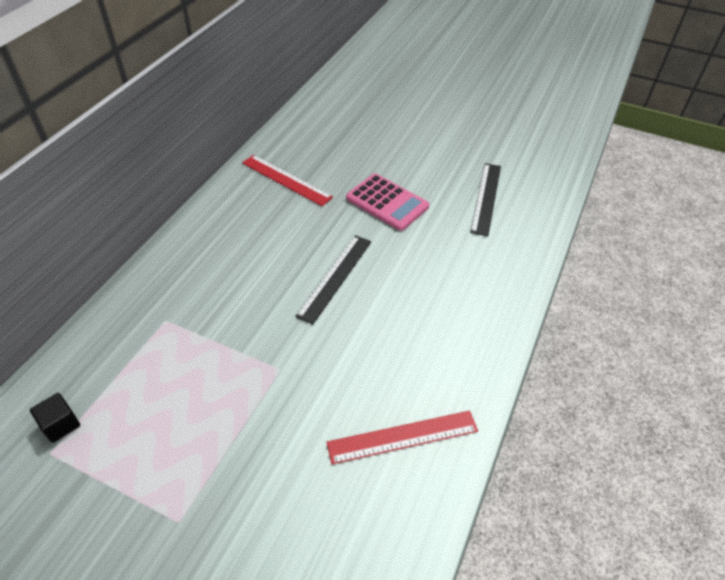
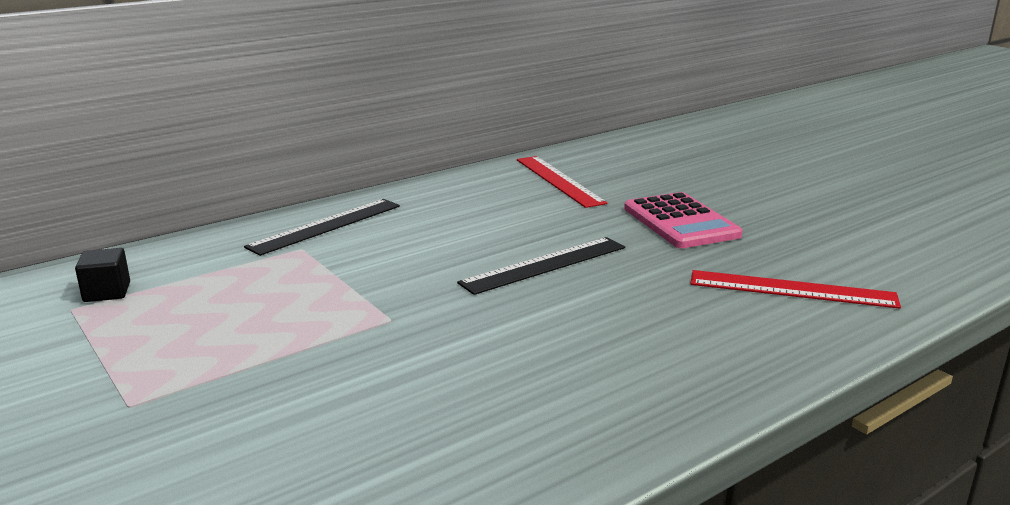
camera: 30 degrees right, 25 degrees down
(402, 436) = (496, 429): red ruler -> red ruler (792, 289)
(486, 198) = (844, 247): black ruler -> black ruler (326, 226)

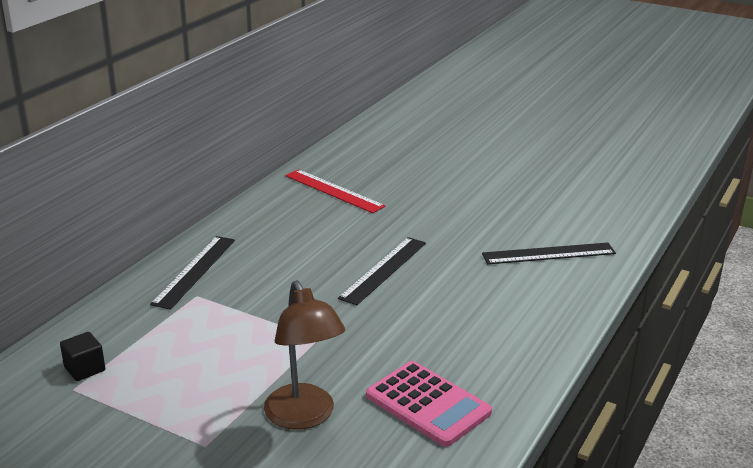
camera: 25 degrees left, 5 degrees up
(278, 404) = (304, 417): none -> brown lamp
(680, 222) = (446, 213): pink calculator -> pink calculator (428, 404)
(792, 289) = (548, 253): red ruler -> black ruler

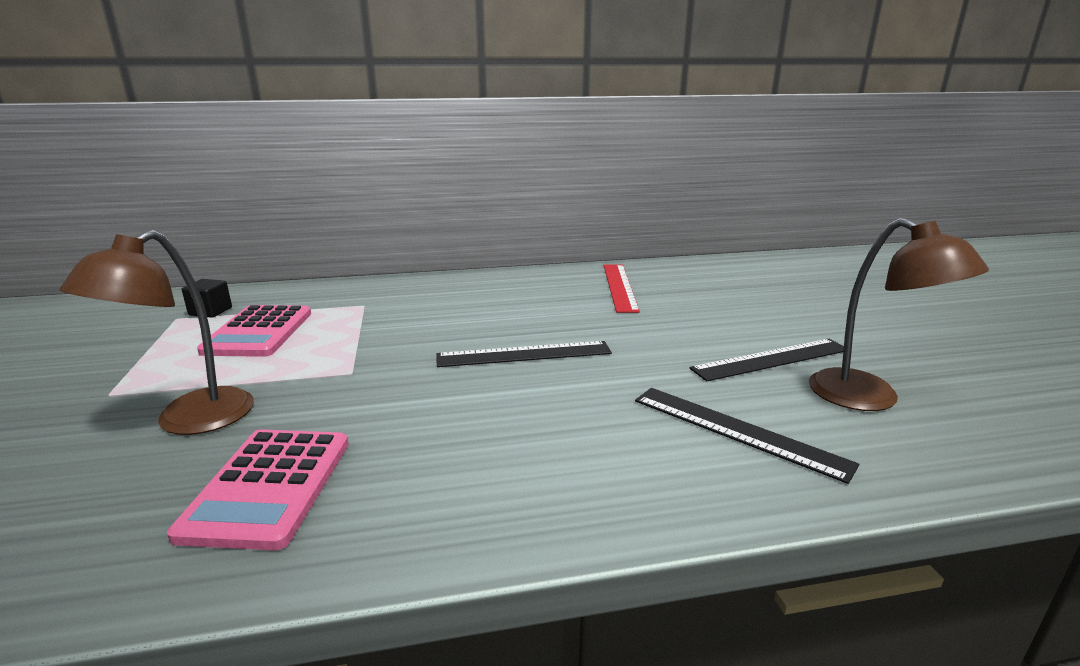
camera: 50 degrees right, 5 degrees down
(178, 356) = (258, 332): none -> pink calculator
(194, 271) = (401, 292): black ruler -> black ruler (771, 359)
(567, 206) = (870, 398): none -> brown lamp

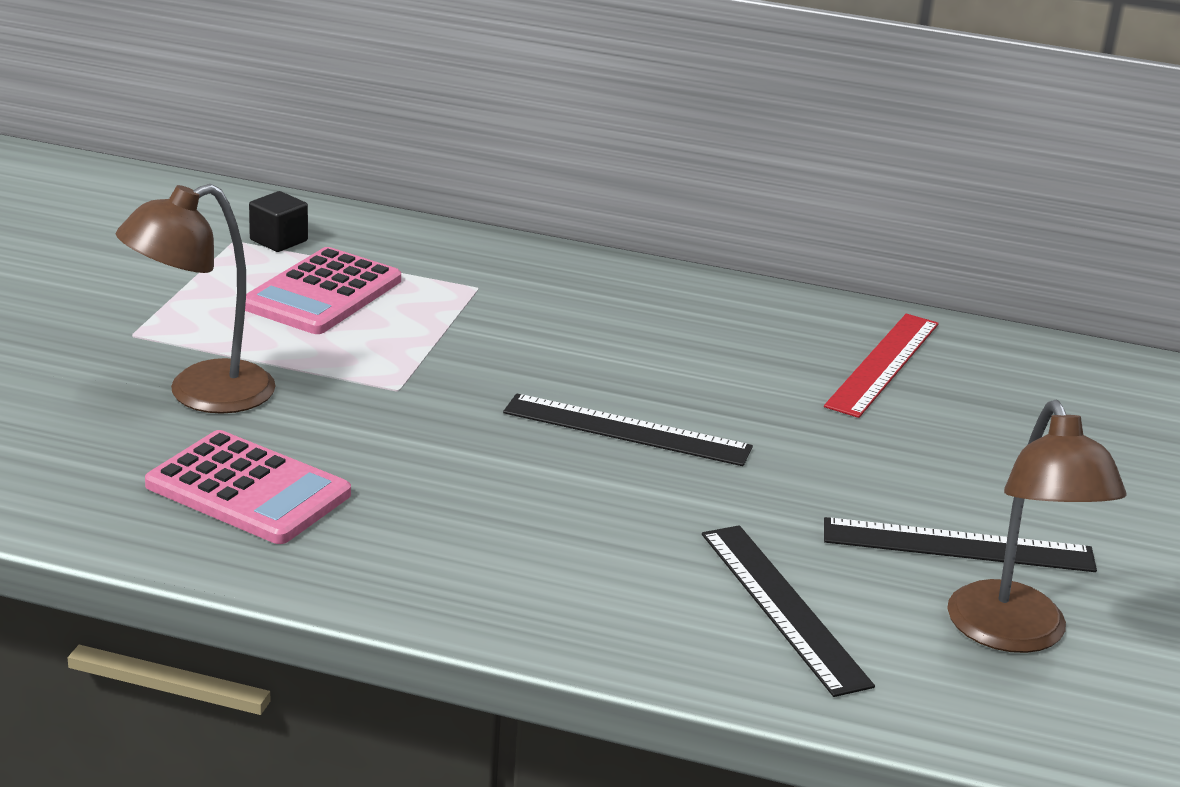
camera: 25 degrees right, 5 degrees up
(268, 487) = (248, 490): pink calculator -> pink calculator turned 90 degrees counterclockwise

